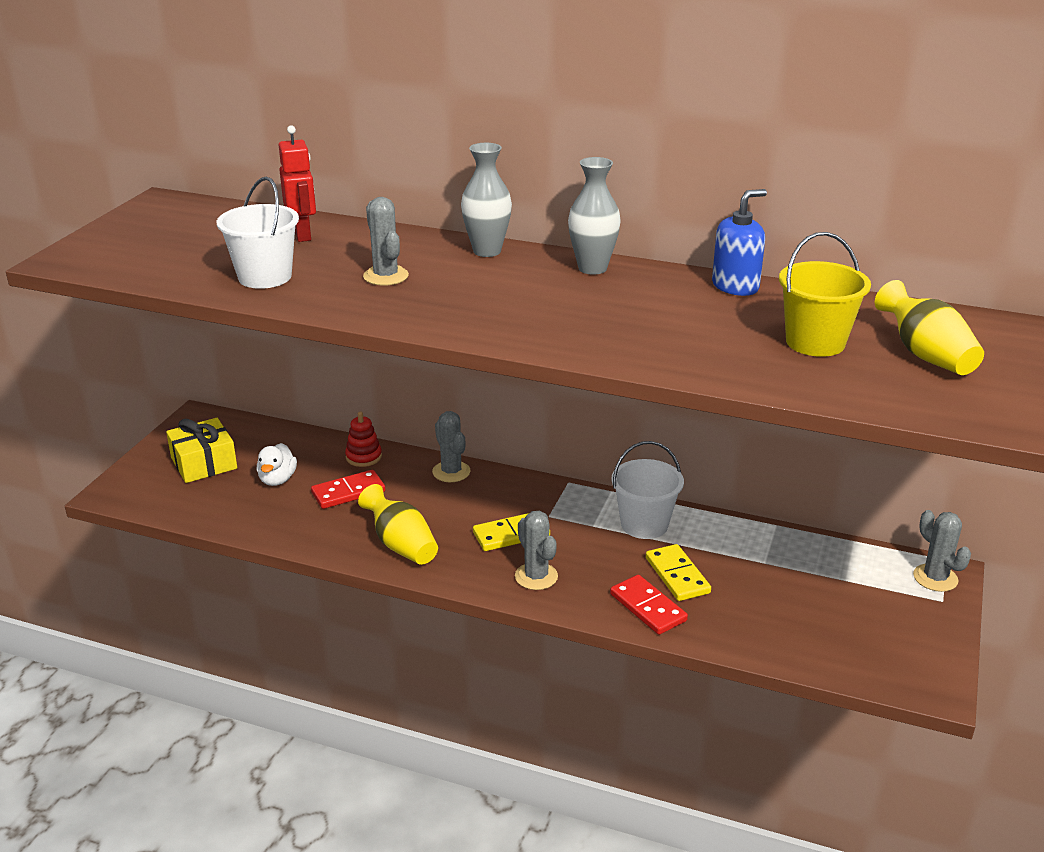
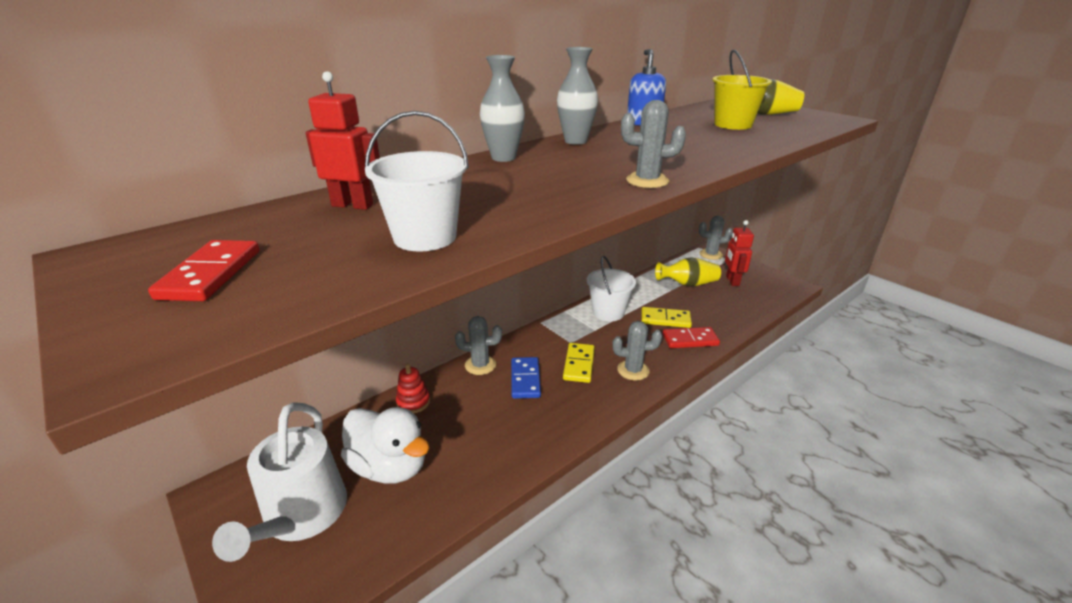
camera: 60 degrees left, 0 degrees up
(204, 463) = (301, 515): yellow gift -> white watering can
(277, 479) = (390, 466): white duck -> white duck, size x1.80
(348, 492) = (454, 427): red domino -> red domino (210, 274)
(386, 276) = (501, 193): grey cactus -> grey cactus (647, 181)
(401, 545) = (550, 421): yellow vase -> yellow vase (688, 284)
(452, 508) = (525, 379): none -> blue domino
(867, 617) = (732, 281): none -> red robot

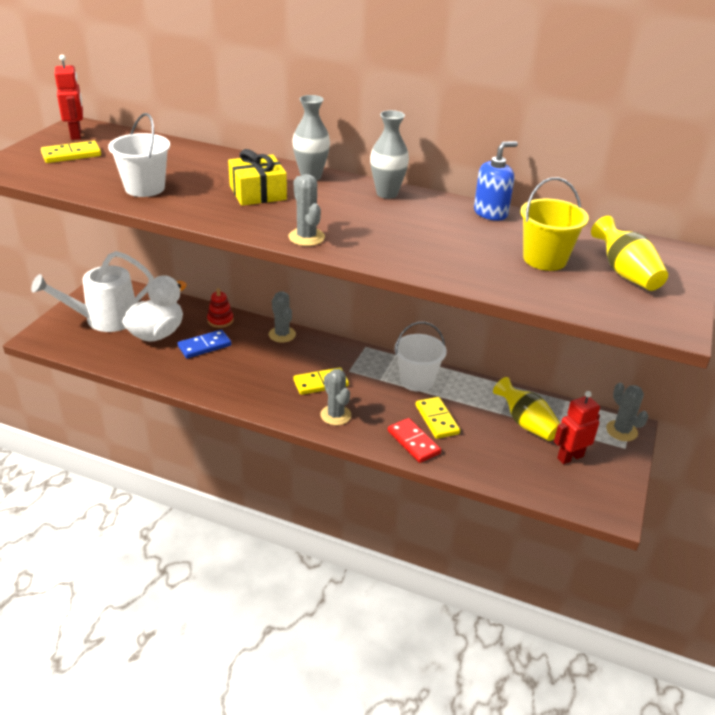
camera: 60 degrees right, 5 degrees up
(210, 274) = (71, 154): red domino -> yellow domino
(353, 205) = (177, 157): red robot -> red robot (76, 135)
(390, 466) = (157, 334): white duck -> white duck turned 150 degrees counterclockwise
(517, 183) = (258, 193): none -> yellow gift
(525, 379) = (280, 361): blue domino -> blue domino (204, 346)

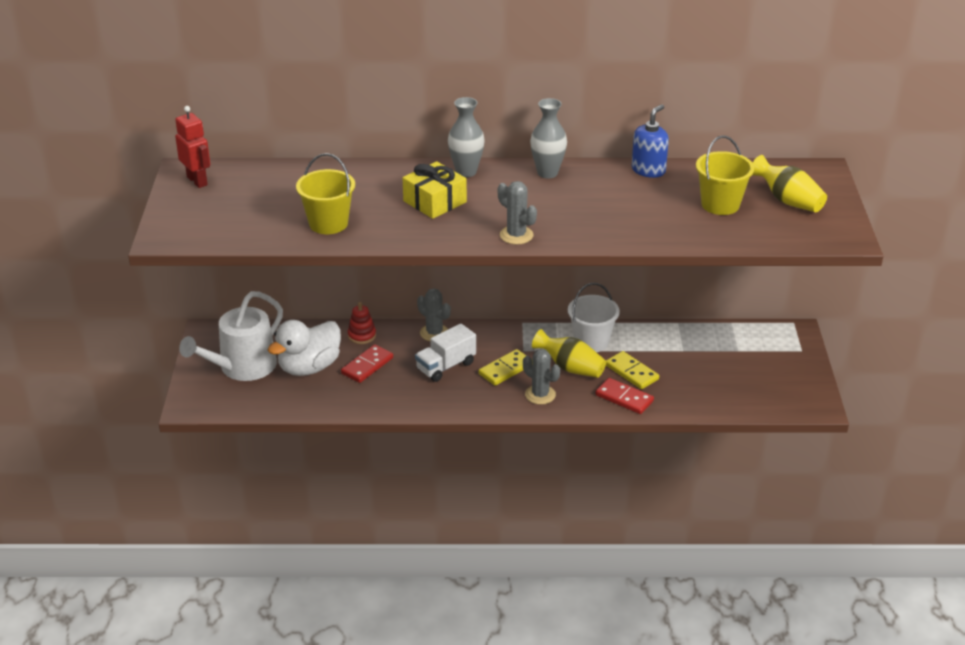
camera: 20 degrees left, 0 degrees up
(71, 154) = (219, 205): yellow domino -> none
(145, 188) = (328, 223): white bucket -> yellow bucket
(157, 334) = (309, 367): white duck -> white duck turned 150 degrees counterclockwise
(204, 346) = (367, 366): blue domino -> red domino
(270, 365) = (446, 366): none -> white truck
(526, 423) = (709, 353): yellow vase -> yellow vase (570, 368)
(570, 457) = (761, 372): red robot -> none
(621, 431) = (791, 336): grey cactus -> none

